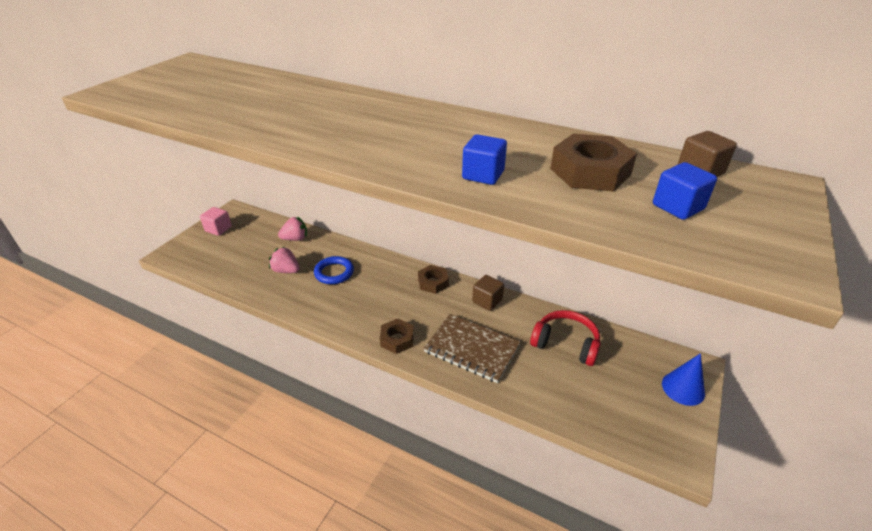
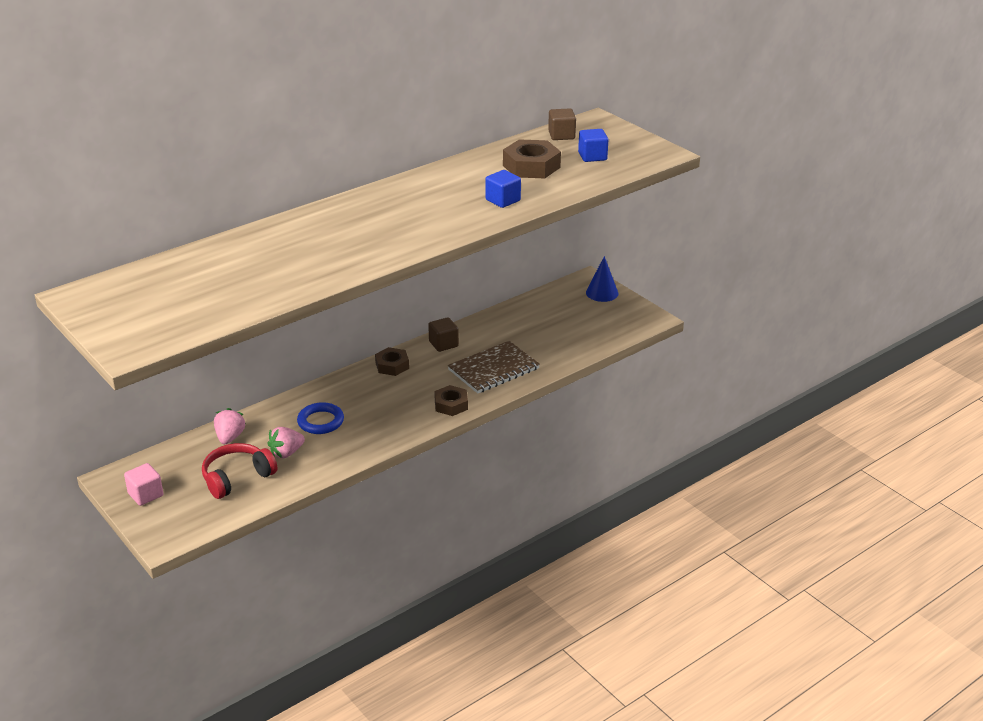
camera: 65 degrees left, 5 degrees down
(565, 344) = (524, 324): red headphones -> red headphones (237, 478)

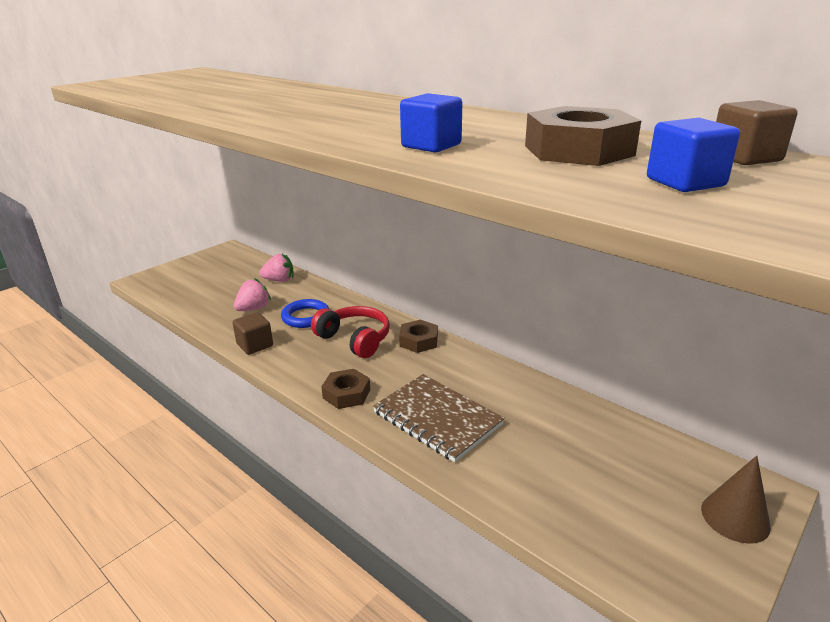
camera: 80 degrees right, 5 degrees down
(145, 495) = (203, 263): pink cube -> none
(237, 478) = (218, 293): red headphones -> red headphones (354, 339)
(286, 453) = (253, 309): pink strawberry -> pink strawberry turned 90 degrees clockwise
(443, 344) = (479, 369): brown cube -> brown cube (255, 345)
(602, 293) = (735, 517): blue cone -> brown cone

